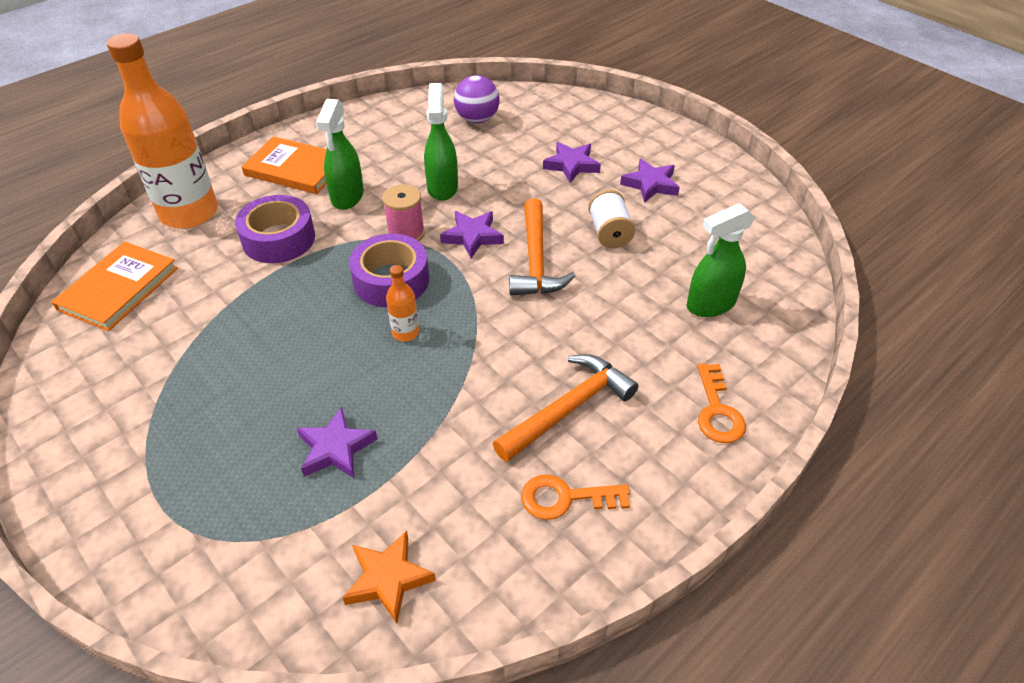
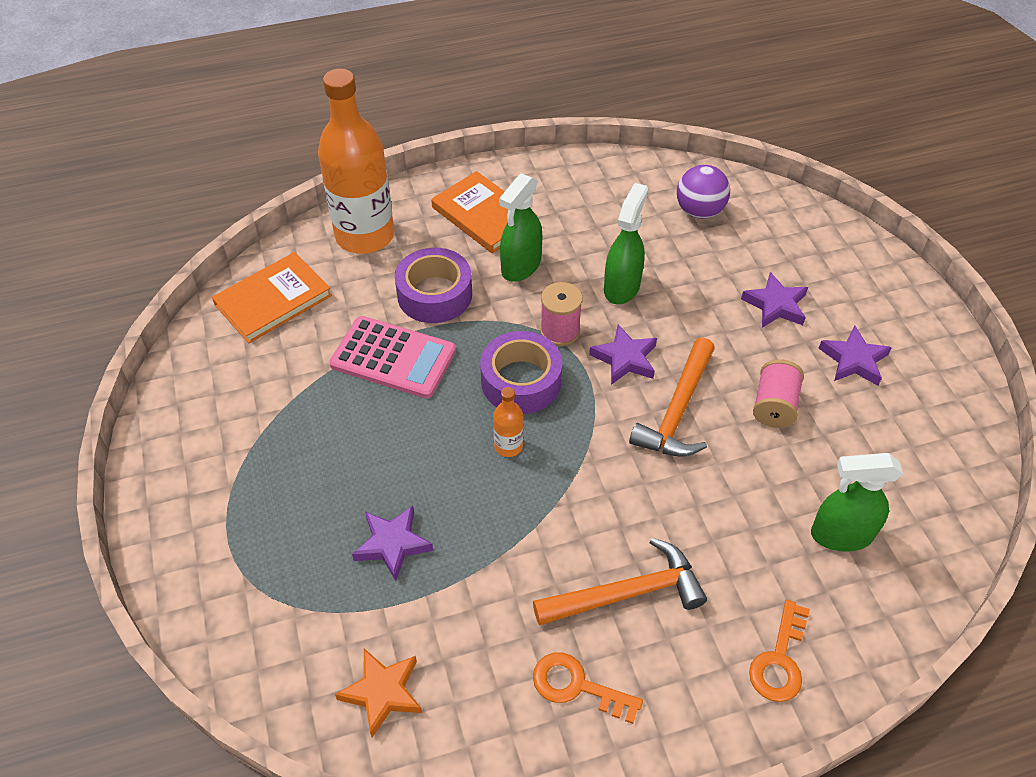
camera: 25 degrees right, 5 degrees up
(263, 299) = (393, 358): none -> pink calculator
(609, 233) = (774, 406): white spool -> pink spool

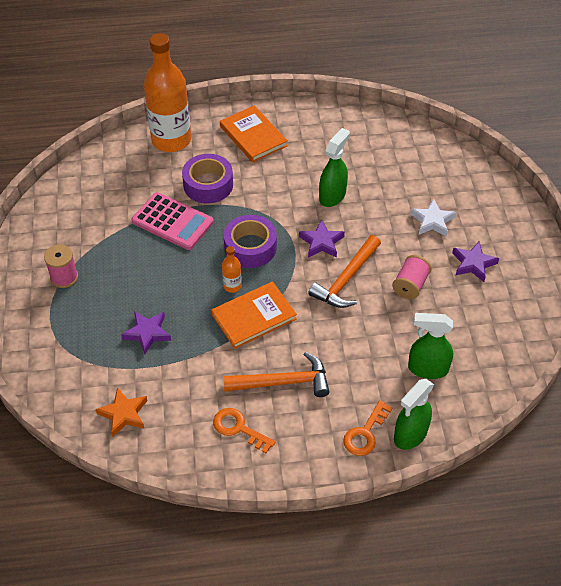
camera: 10 degrees right, 0 degrees up
(273, 300) = (104, 175): orange book -> orange book (254, 317)
(520, 266) = (269, 174): green spray bottle -> green spray bottle (410, 435)
(560, 331) = (284, 219): pink spool -> pink spool (64, 277)
(699, 211) = (400, 151): purple ball -> none
(775, 305) = (432, 221): purple star -> white star

